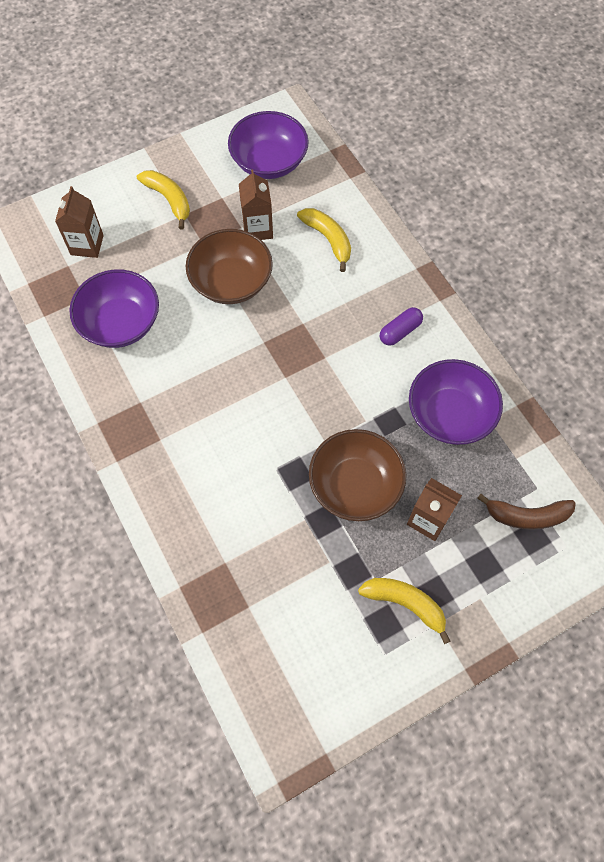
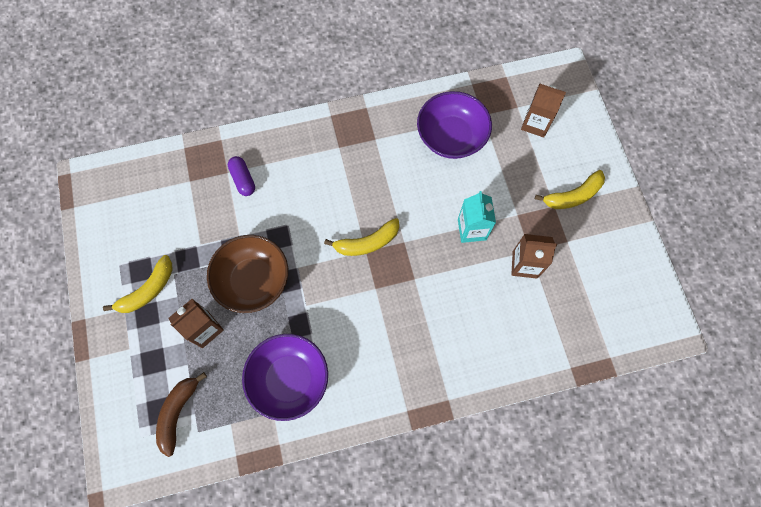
camera: 105 degrees right, 5 degrees up
(231, 282) = (472, 229): brown bowl -> turquoise carton
(269, 162) = (604, 294): purple bowl -> none
(328, 239) = (499, 325): yellow banana -> yellow banana (367, 242)
(400, 331) = (383, 362): purple capsule -> purple capsule (243, 179)

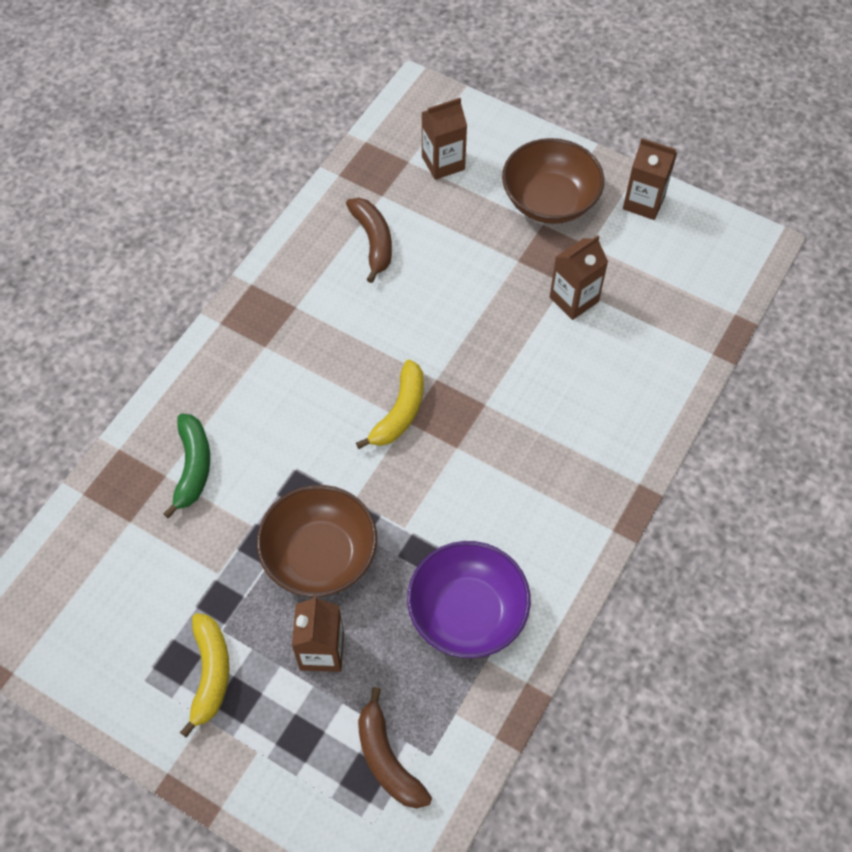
camera: 45 degrees left, 10 degrees down
(243, 179) = (193, 467): purple capsule -> green banana
(451, 137) = (373, 241): purple bowl -> brown banana
(472, 229) = (489, 310): turquoise carton -> none
(573, 196) = (549, 200): yellow banana -> brown bowl
(628, 244) = (643, 202): none -> brown carton

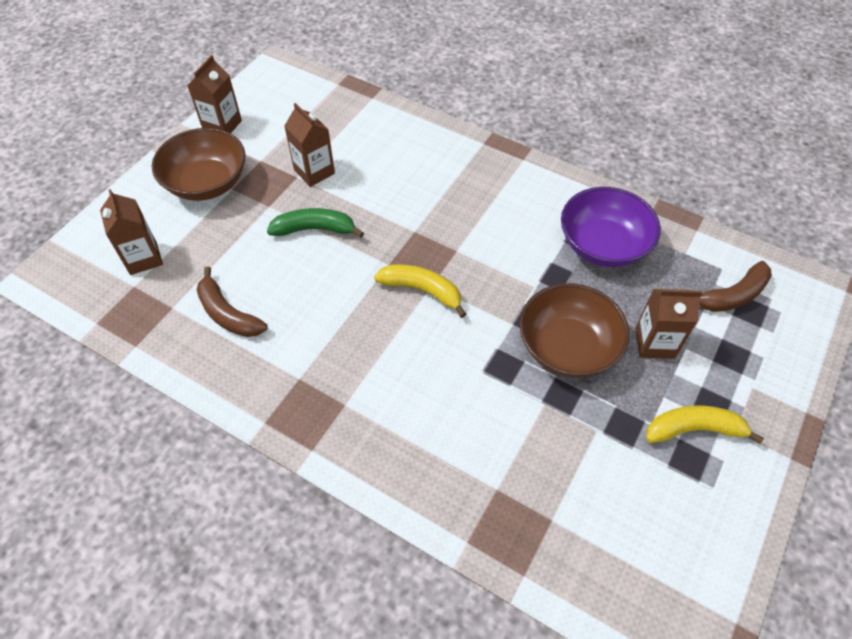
camera: 90 degrees left, 5 degrees down
(193, 467) = (485, 463): green banana -> green banana (315, 229)
(373, 241) = (228, 314): brown banana -> brown banana turned 120 degrees counterclockwise

